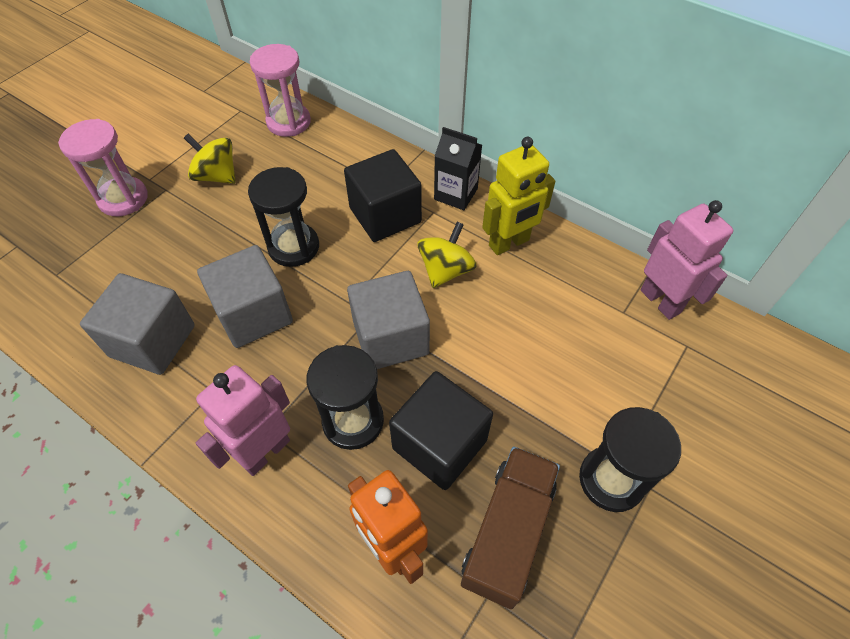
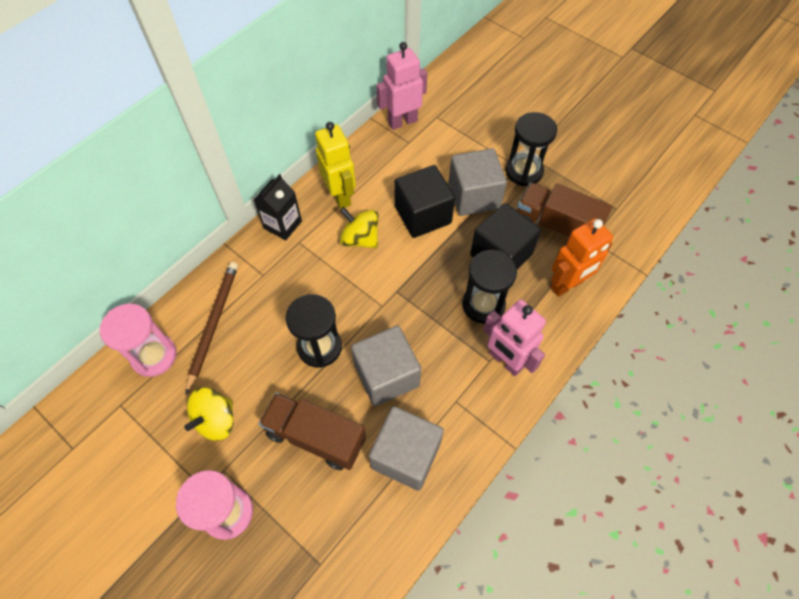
camera: 85 degrees left, 5 degrees up
(188, 256) = (316, 436): none -> brown truck
(322, 157) = (213, 324): none -> brown pencil
(385, 215) = (296, 276): black cube -> black cube (423, 215)
(390, 337) = (417, 278): grey cube -> grey cube (474, 196)

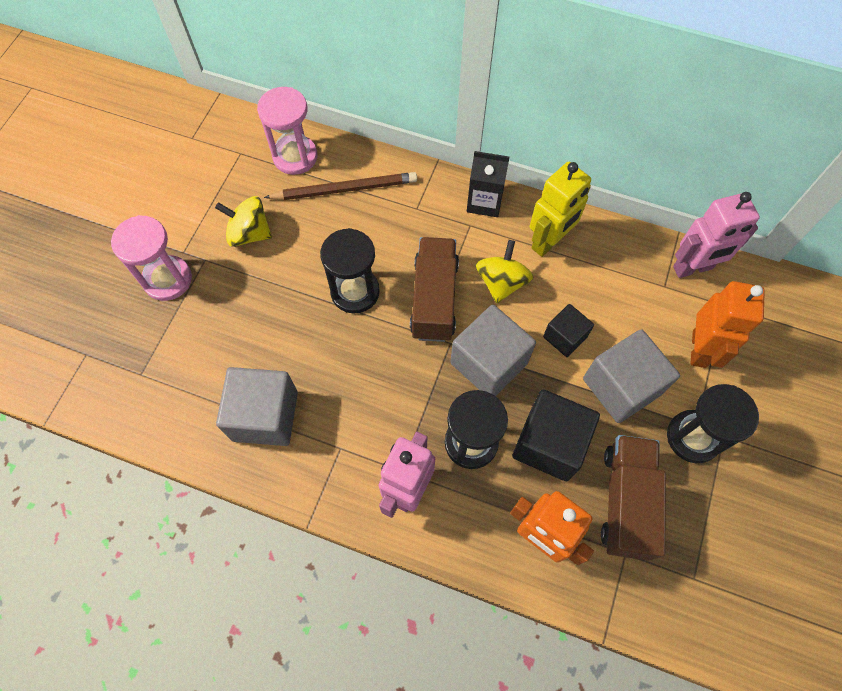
camera: 70 degrees right, 5 degrees up
(316, 436) = (259, 325): brown truck -> brown truck (434, 299)
(386, 375) = (346, 367): grey cube -> grey cube (489, 363)
(402, 121) = (692, 268): pink robot -> pink robot turned 120 degrees clockwise
(423, 215) = (564, 337): black cube -> black cube, size x0.58
(463, 142) = (699, 349): none -> orange robot

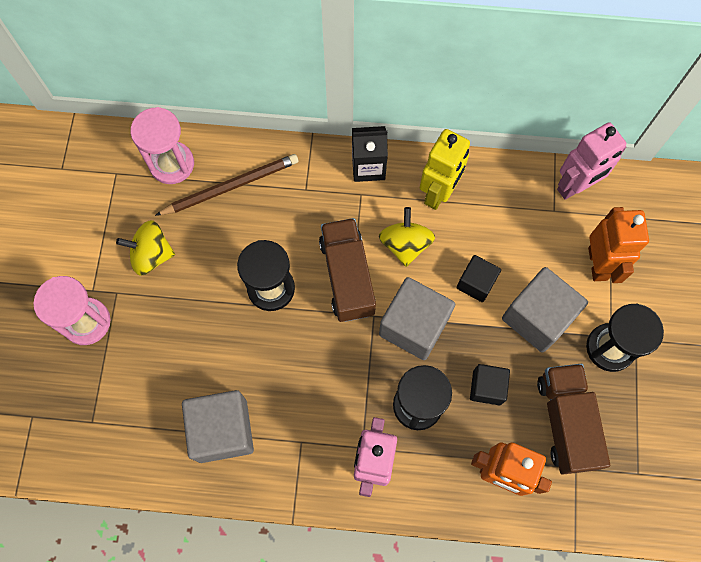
camera: 15 degrees left, 5 degrees up
(549, 444) = (487, 387): black cube -> black cube, size x0.58

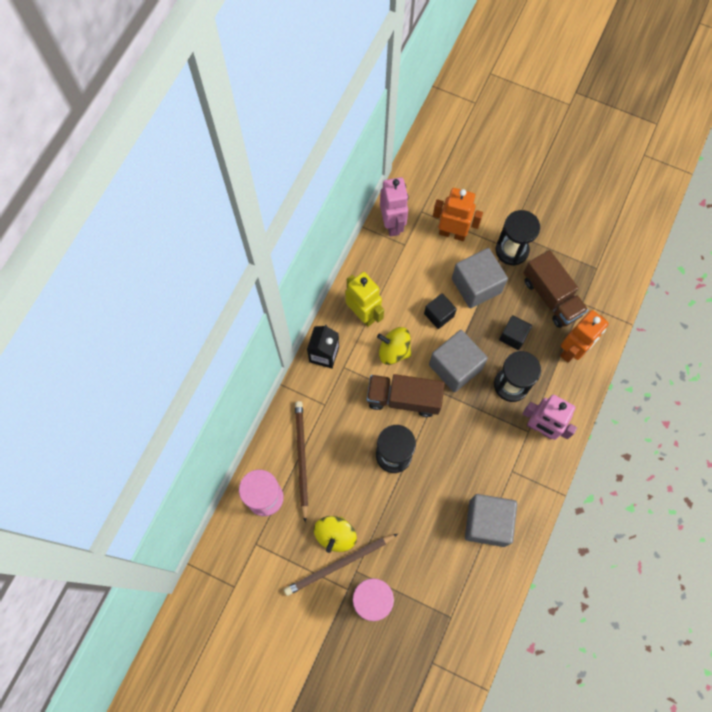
camera: 70 degrees left, 0 degrees up
(119, 271) = (340, 564): none -> brown pencil
(565, 422) = (551, 297): brown truck -> brown truck turned 135 degrees counterclockwise

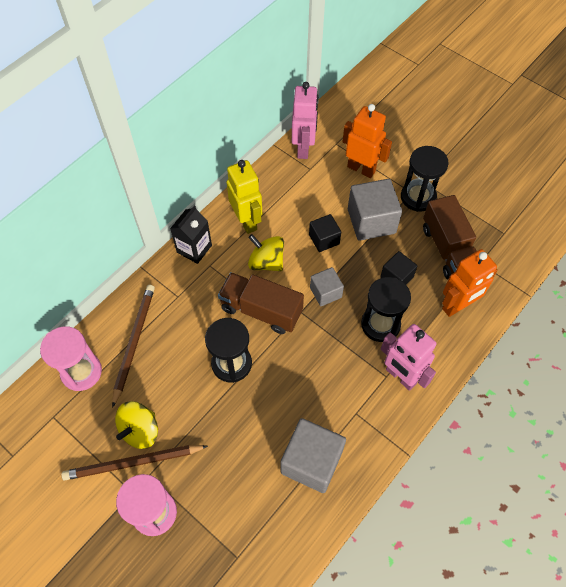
camera: 15 degrees right, 10 degrees down
(455, 367) = (325, 292): grey cube -> grey cube, size x0.58

